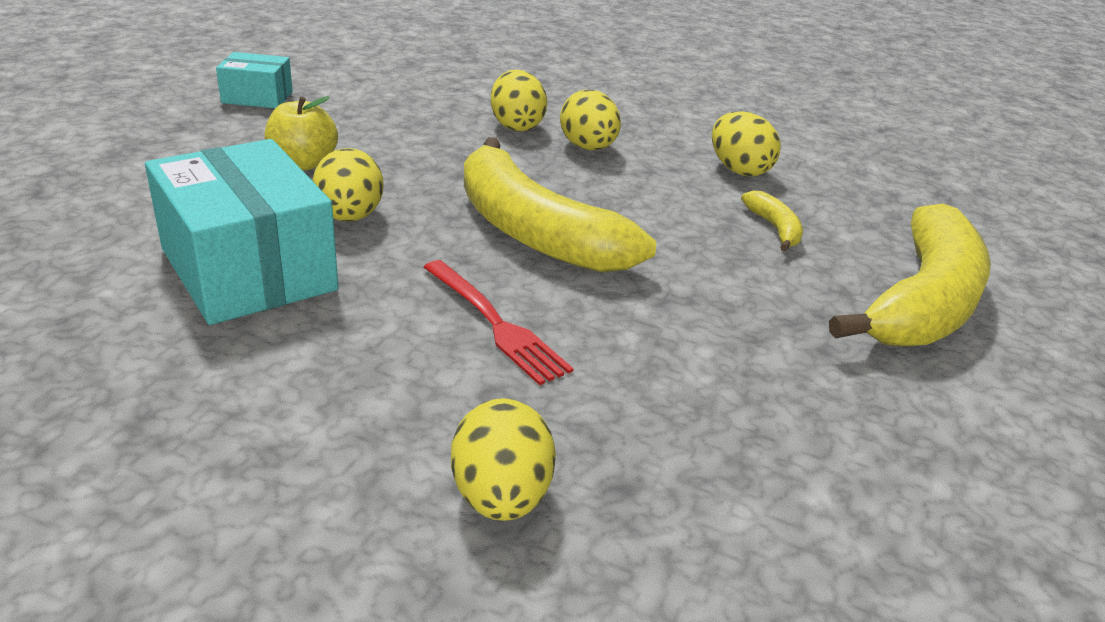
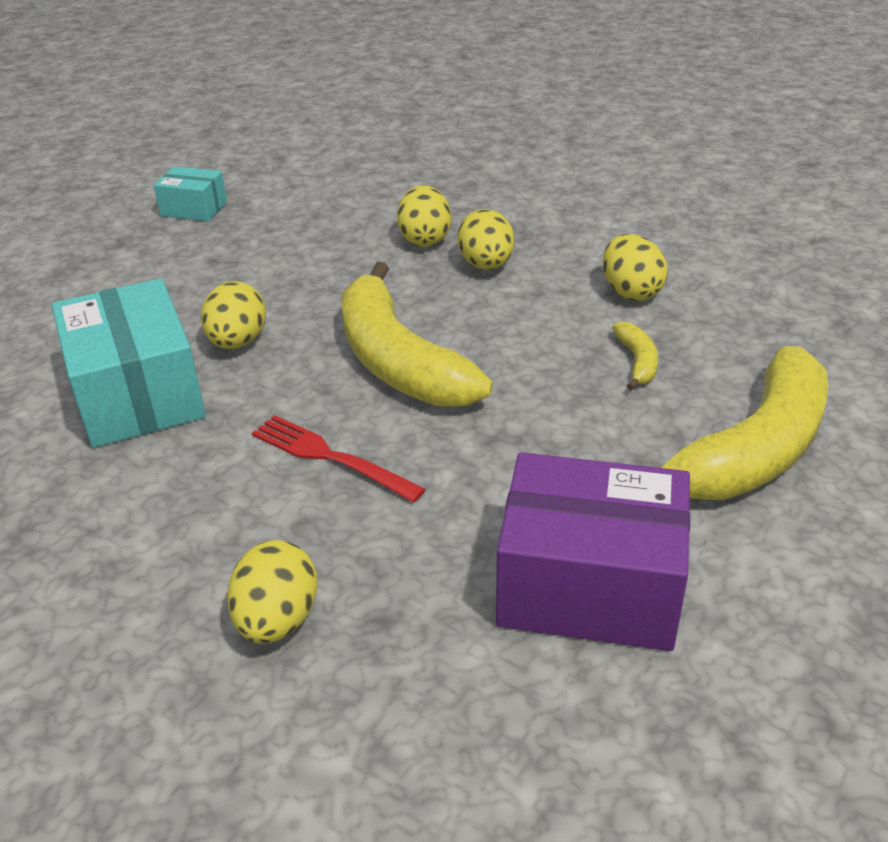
camera: 15 degrees right, 5 degrees up
(303, 163) = (213, 283): yellow apple -> none
(496, 324) = (329, 457): red fork -> red fork turned 150 degrees clockwise
(829, 436) = (589, 585): none -> purple box

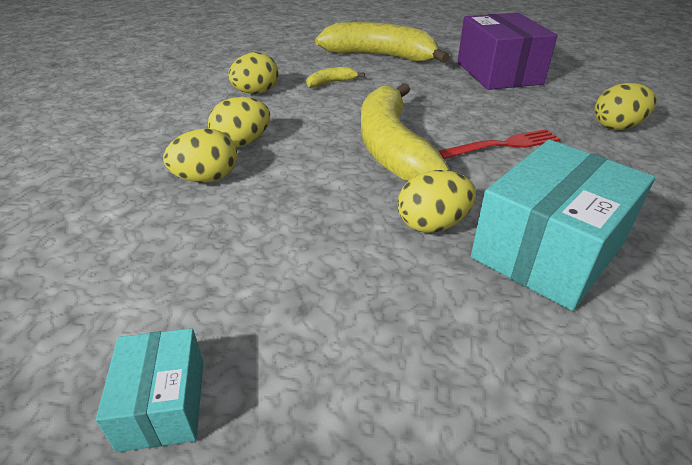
camera: 115 degrees left, 0 degrees up
(329, 457) = (504, 145): red fork -> red fork turned 120 degrees counterclockwise
(398, 361) = (391, 147): yellow banana -> yellow banana turned 135 degrees clockwise

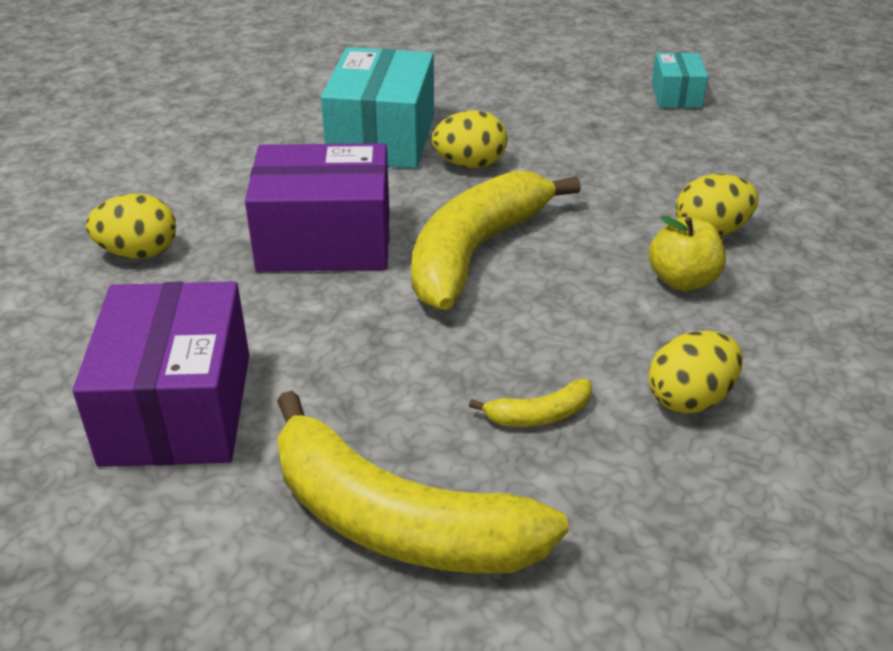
camera: 170 degrees left, 0 degrees up
(242, 143) = (682, 280): yellow egg -> yellow apple
(391, 147) = (475, 252): yellow banana -> yellow banana turned 150 degrees counterclockwise
(504, 145) = (325, 240): red fork -> purple box
(548, 250) = (382, 138): turquoise box -> turquoise box turned 45 degrees counterclockwise

